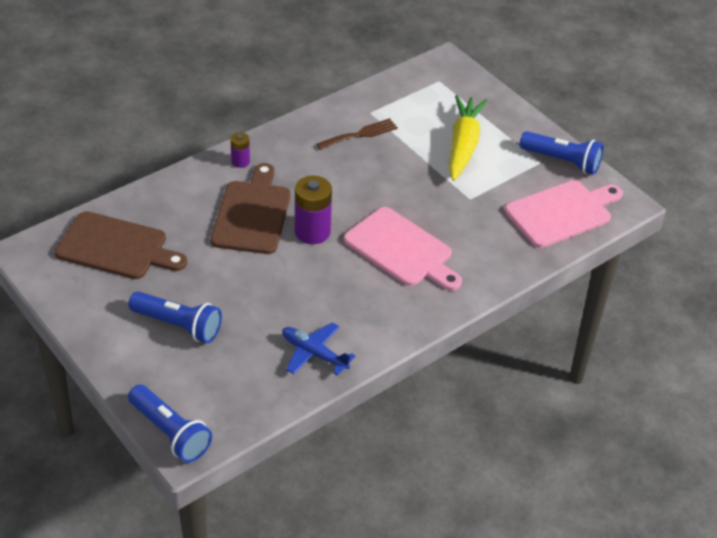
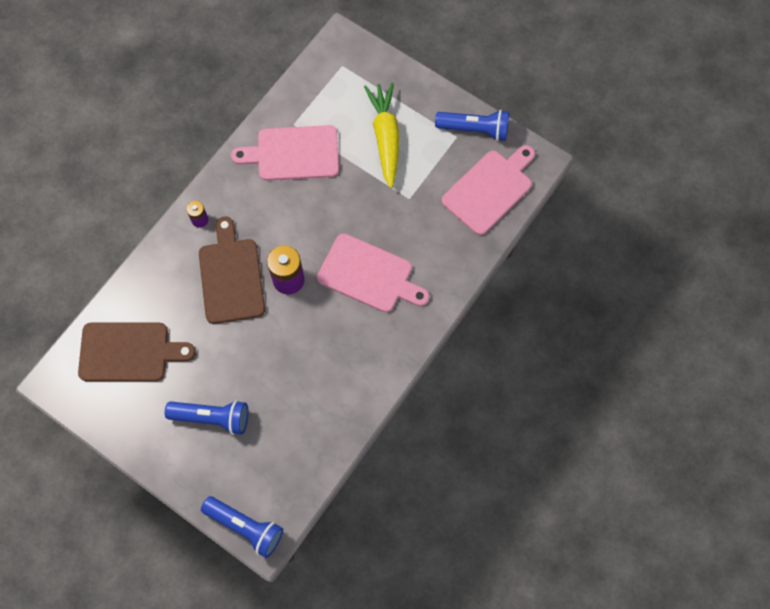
camera: 15 degrees left, 25 degrees up
(314, 353) = (332, 409): blue plane -> none
(360, 134) = (293, 153): brown fork -> pink cutting board

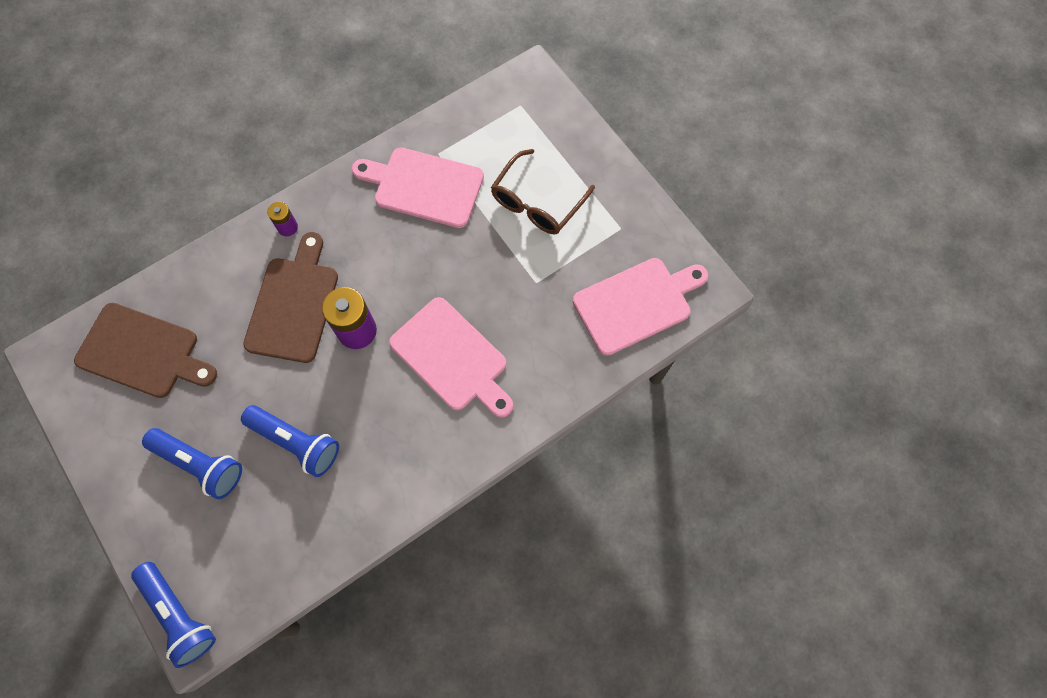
camera: 20 degrees right, 0 degrees up
(385, 137) = (537, 202): yellow carrot -> brown glasses
(475, 129) = (646, 227): blue flashlight -> blue flashlight (296, 442)

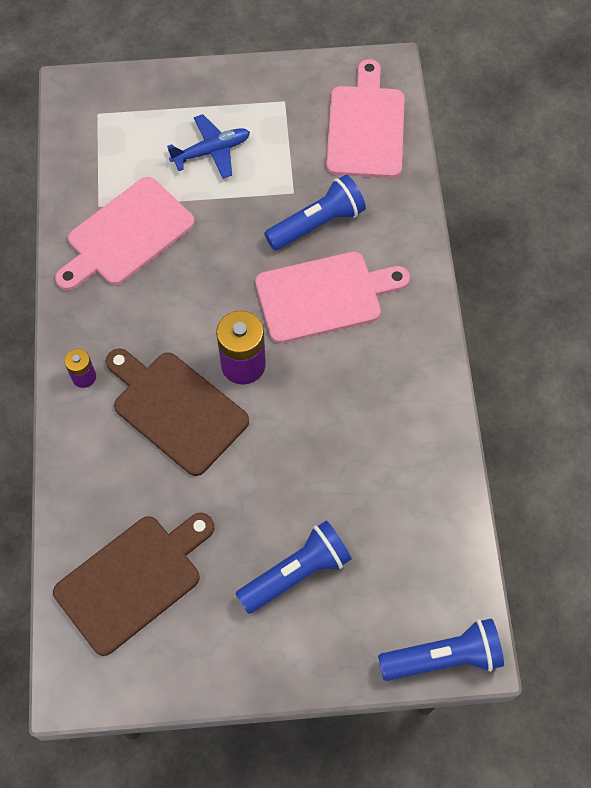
camera: 60 degrees left, 5 degrees down
(296, 442) = (327, 471): blue flashlight -> blue flashlight (317, 223)
(537, 202) = (212, 151): brown glasses -> blue plane

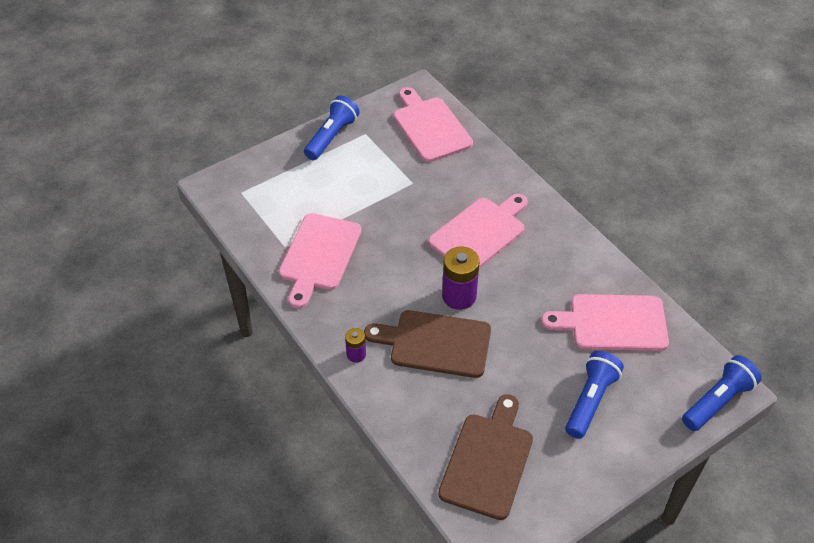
camera: 30 degrees left, 15 degrees down
(212, 151) = (339, 182): blue plane -> none
(317, 223) = (442, 193): blue flashlight -> blue flashlight (332, 136)
(394, 492) = (613, 323): none -> pink cutting board

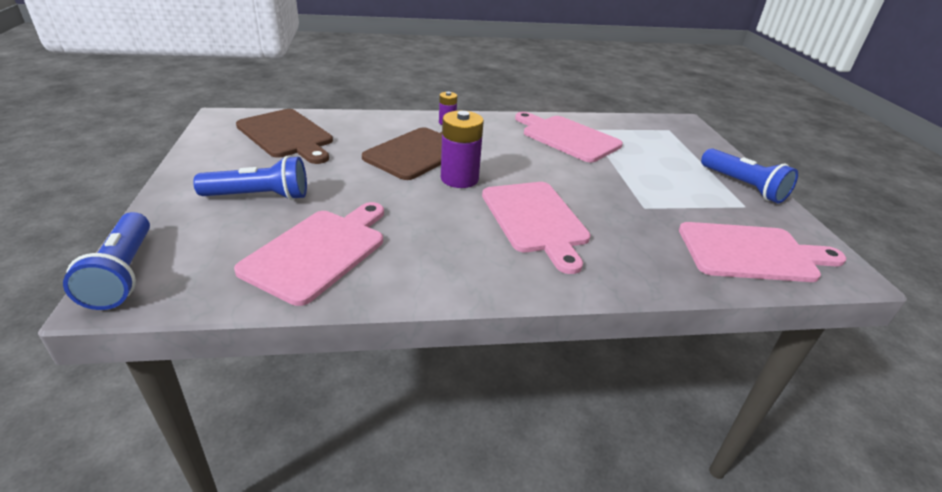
camera: 115 degrees right, 15 degrees down
(590, 400) = (259, 196): blue flashlight -> blue flashlight turned 60 degrees counterclockwise

